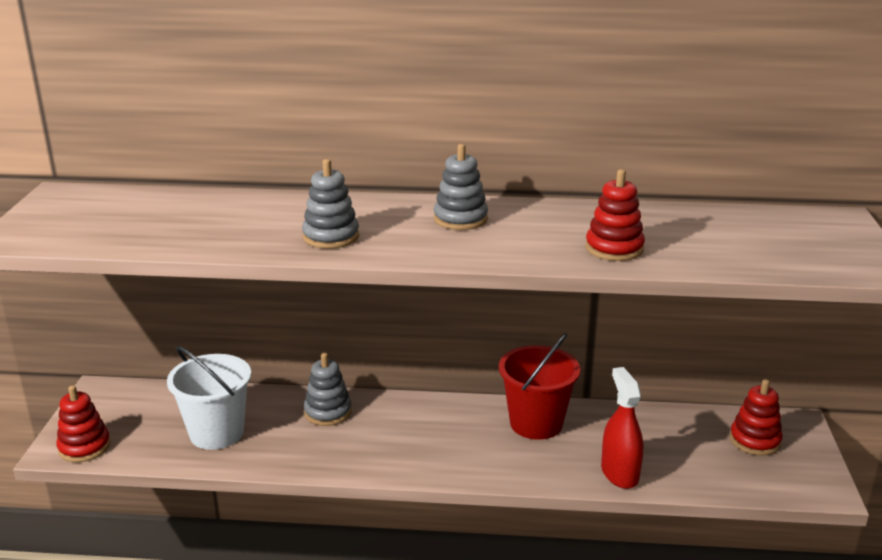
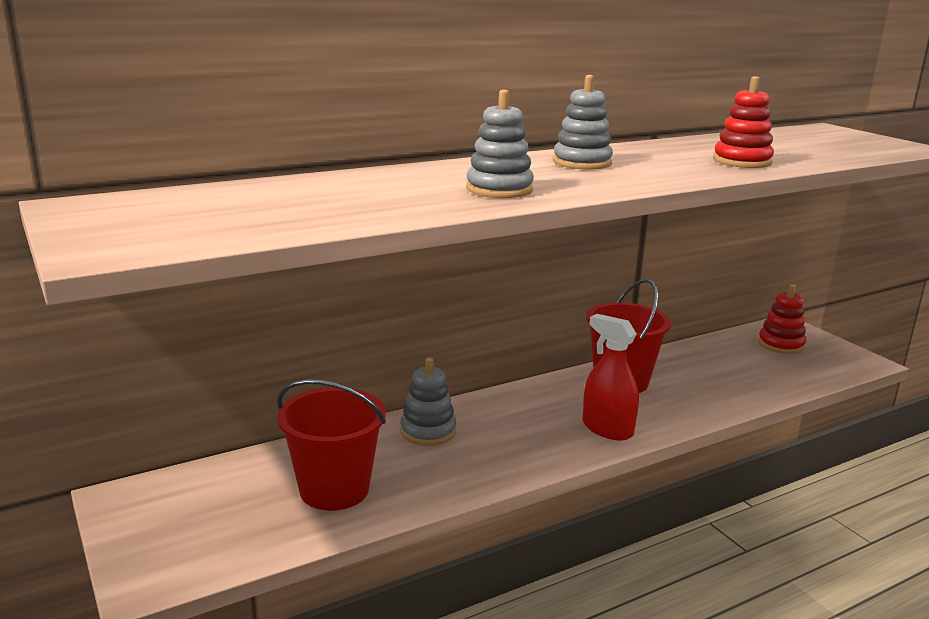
camera: 35 degrees left, 5 degrees down
(84, 447) = (182, 563): red stacking toy -> none
(216, 433) = (334, 489): white bucket -> red bucket
(619, 473) = (732, 396): red spray bottle -> red spray bottle (607, 429)

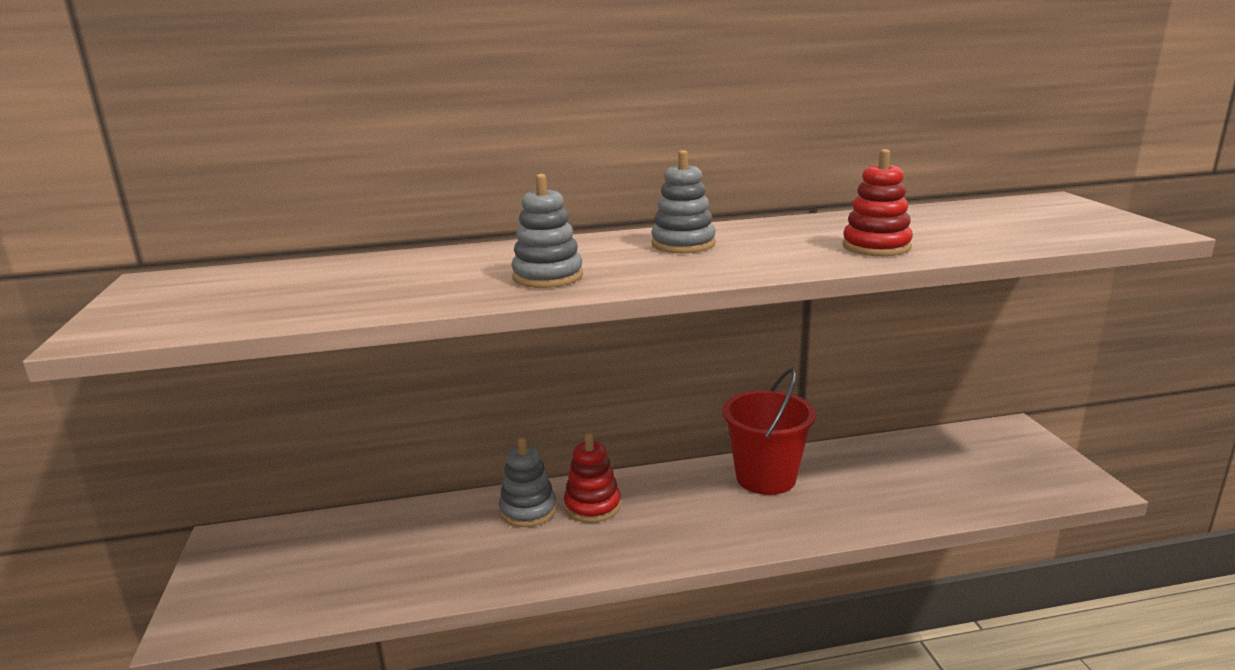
camera: 20 degrees right, 0 degrees up
(334, 489) = (401, 561): red bucket -> none
(607, 429) = (713, 533): red spray bottle -> none
(781, 345) = (989, 452): red stacking toy -> red stacking toy (592, 506)

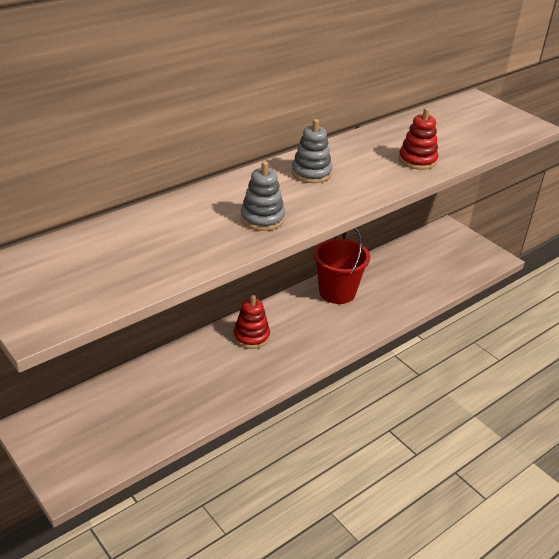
camera: 30 degrees left, 15 degrees up
(528, 510) = (214, 350): grey stacking toy -> none

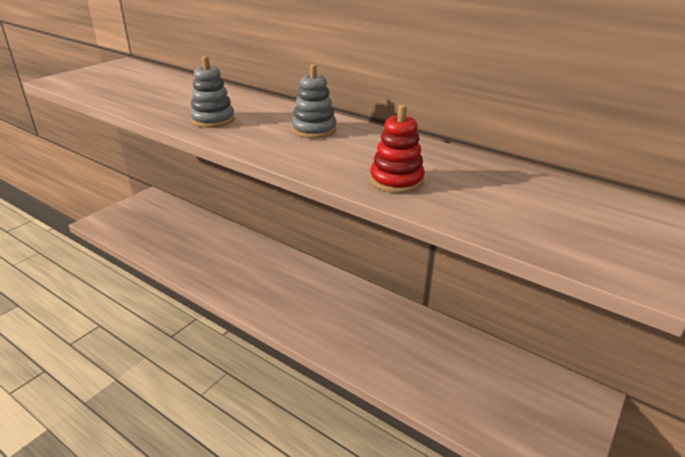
camera: 75 degrees right, 5 degrees down
(251, 336) = (273, 267): red stacking toy -> none
(337, 292) = (369, 310): red bucket -> none

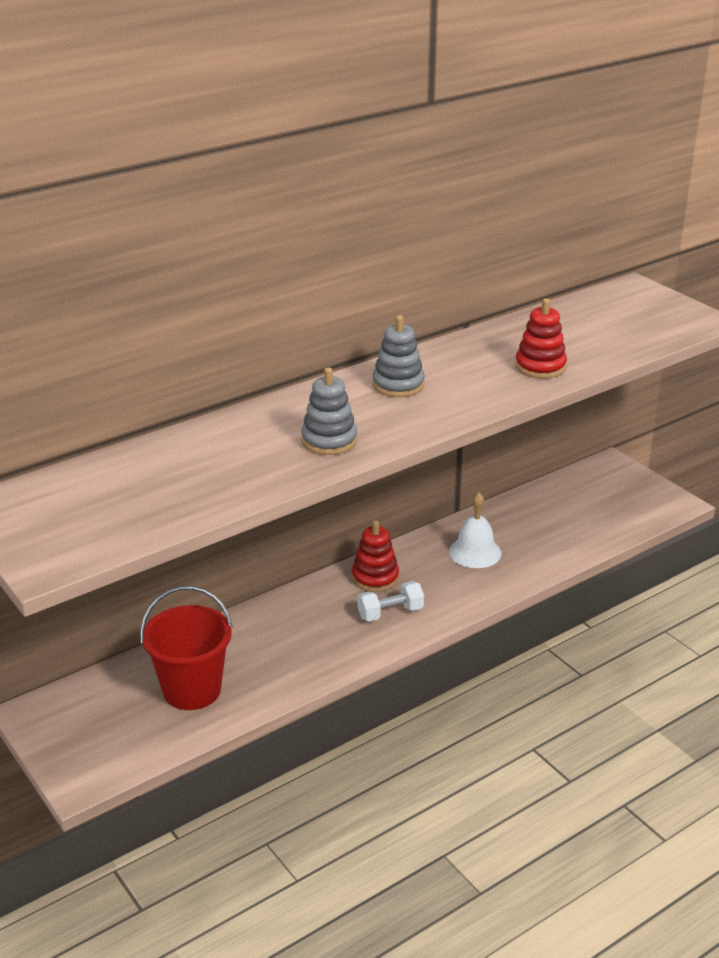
camera: 70 degrees left, 0 degrees up
(174, 237) = (192, 690): none -> red bucket
(274, 296) = (390, 613): none -> white dumbbell
(313, 281) = (375, 577): none -> red stacking toy
(373, 326) = (475, 552): none -> white bell

